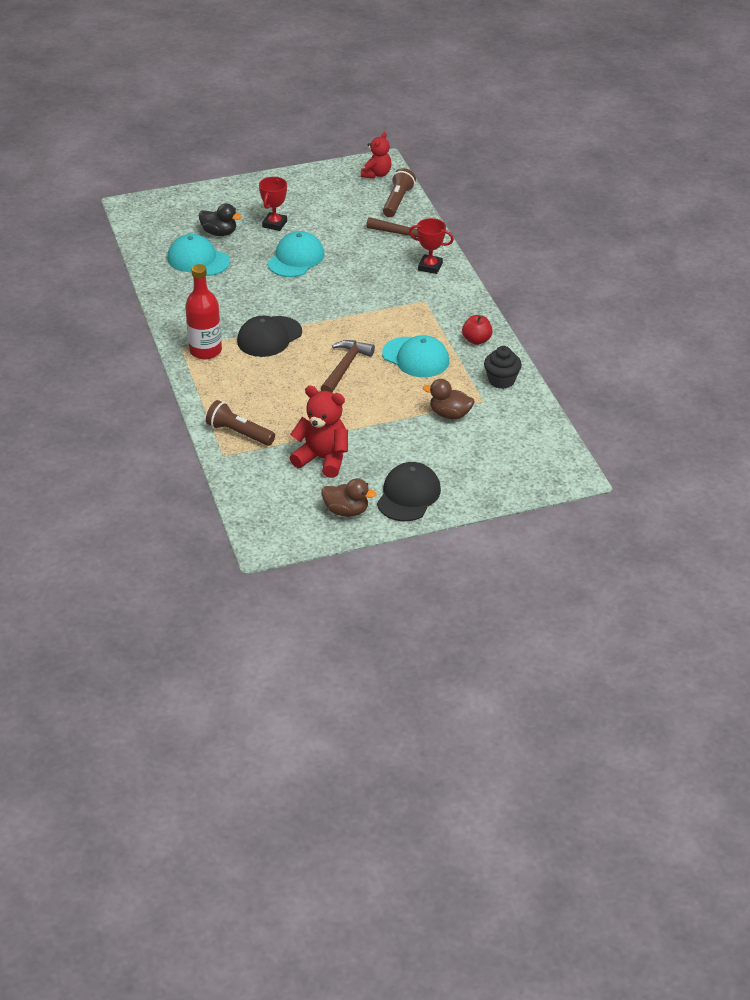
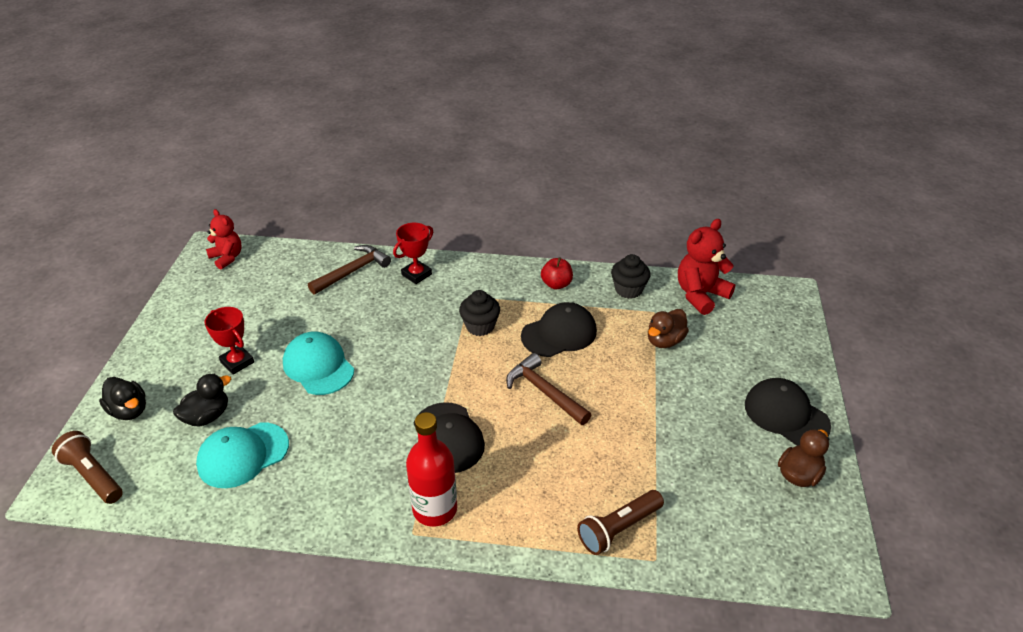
camera: 65 degrees left, 0 degrees up
(203, 202) = (129, 410): none -> black duck
(323, 459) = (699, 465): red teddy bear -> red teddy bear (700, 295)
(393, 316) = (480, 326): none -> black cupcake
(397, 201) = (288, 259): brown flashlight -> brown flashlight (93, 476)
(416, 357) = (559, 333): turquoise cap -> black cap

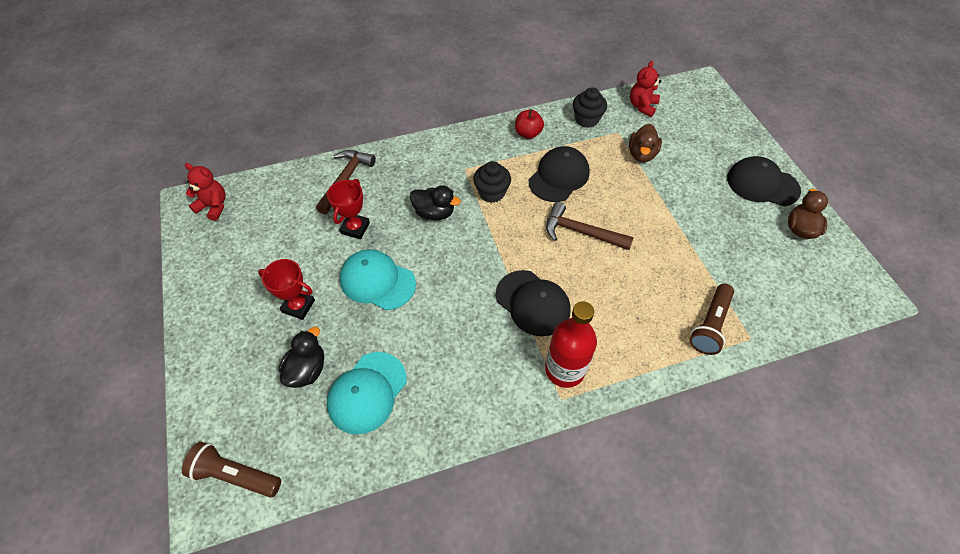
camera: 25 degrees left, 15 degrees up
(129, 410) = (224, 395): black duck -> black duck (434, 213)
(416, 274) = (405, 163): red trophy -> red trophy (355, 228)
(700, 295) = (642, 106): red teddy bear -> red teddy bear, size x0.66

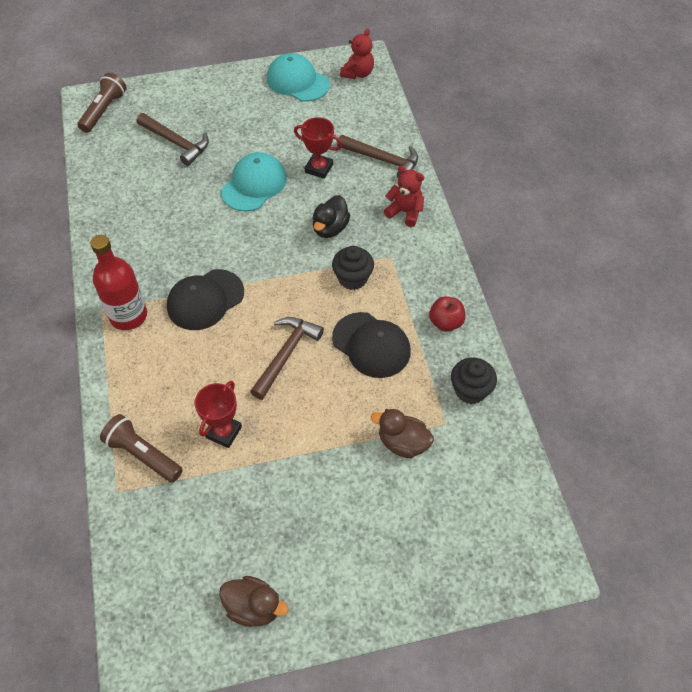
camera: 95 degrees right, 0 degrees up
(298, 306) = (238, 134): red trophy -> red trophy (223, 432)
(307, 370) = (176, 143): black duck -> brown hammer
(367, 392) = (146, 179): turquoise cap -> turquoise cap (297, 81)
(642, 106) = (497, 465): red teddy bear -> red teddy bear (405, 212)
(762, 184) = (336, 585): black cap -> none

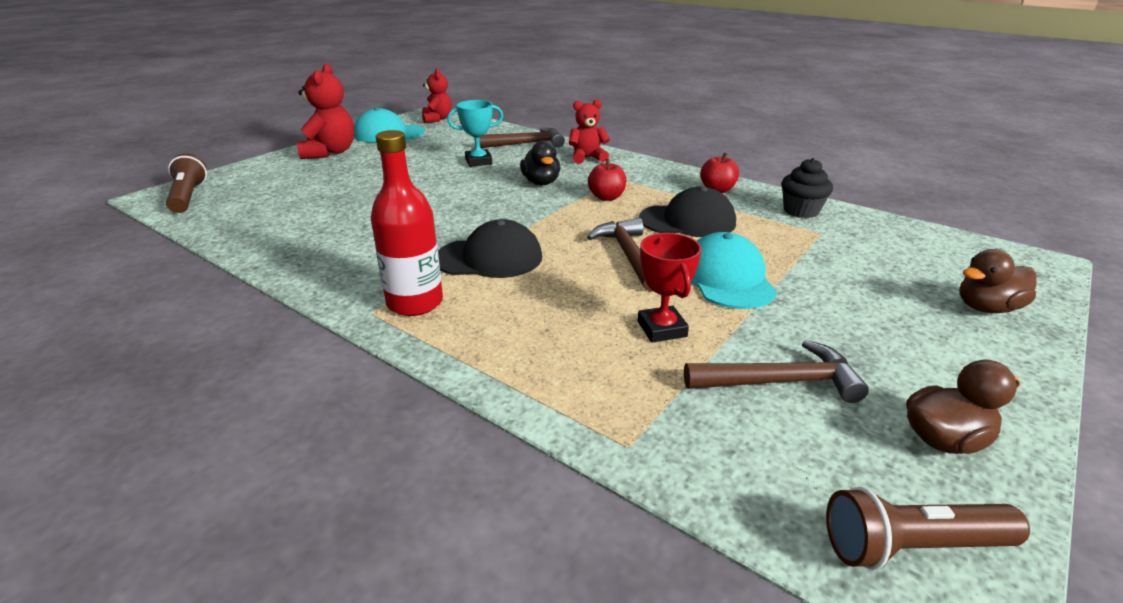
camera: 40 degrees left, 25 degrees down
(143, 455) = (606, 394): brown flashlight -> brown flashlight (912, 547)
(176, 143) = (309, 189): brown hammer -> brown hammer (780, 382)
(205, 300) = (489, 258): black cap -> black cap turned 105 degrees counterclockwise
(231, 92) = (330, 152): none -> red teddy bear
(254, 185) = (430, 185): turquoise cap -> turquoise cap (727, 278)
(319, 168) = (478, 161): red trophy -> turquoise trophy
(352, 278) = (606, 197): black cupcake -> red apple
(403, 443) = (817, 256): brown duck -> brown duck (986, 308)

